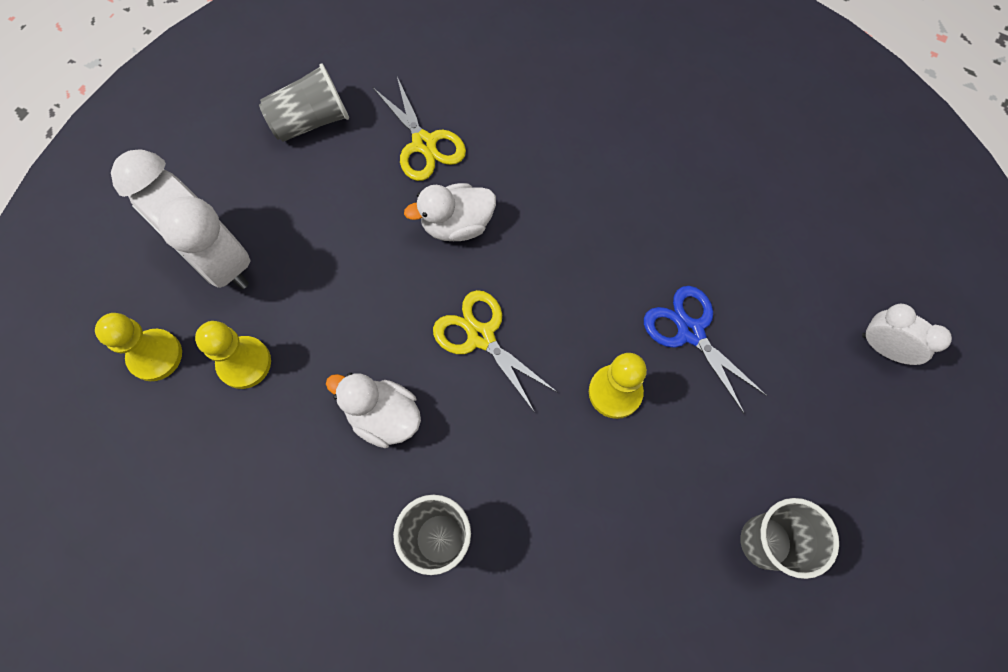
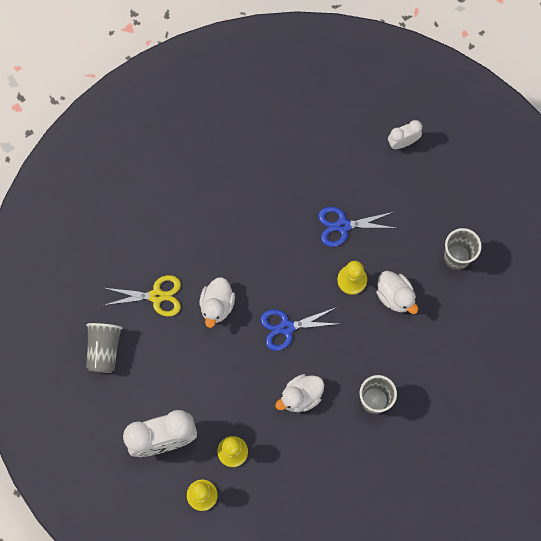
camera: 60 degrees left, 5 degrees up
(481, 336) = (286, 327): yellow scissors -> blue scissors
(633, 475) = (395, 296): none -> white duck

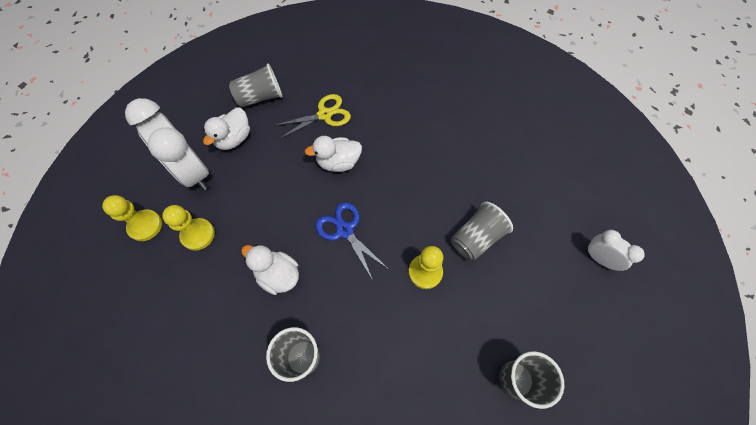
camera: 65 degrees right, 10 degrees down
(156, 296) = (325, 115): yellow scissors -> yellow scissors turned 90 degrees counterclockwise
(343, 226) = (476, 238): blue scissors -> grey cup
(395, 296) = (432, 326): white duck -> white duck (234, 139)

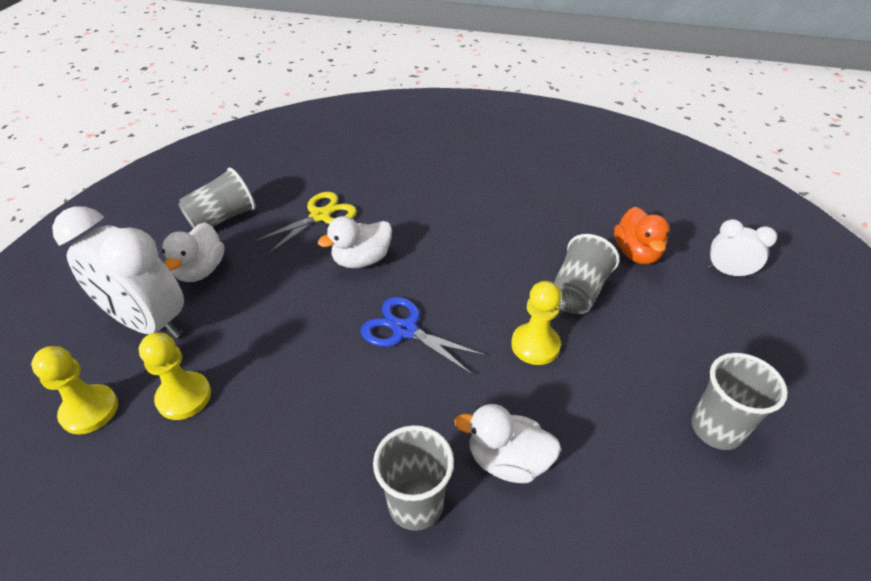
camera: 20 degrees left, 20 degrees down
(278, 275) = (331, 410): white duck -> white duck (507, 460)
(537, 219) = (636, 253): none -> orange duck

